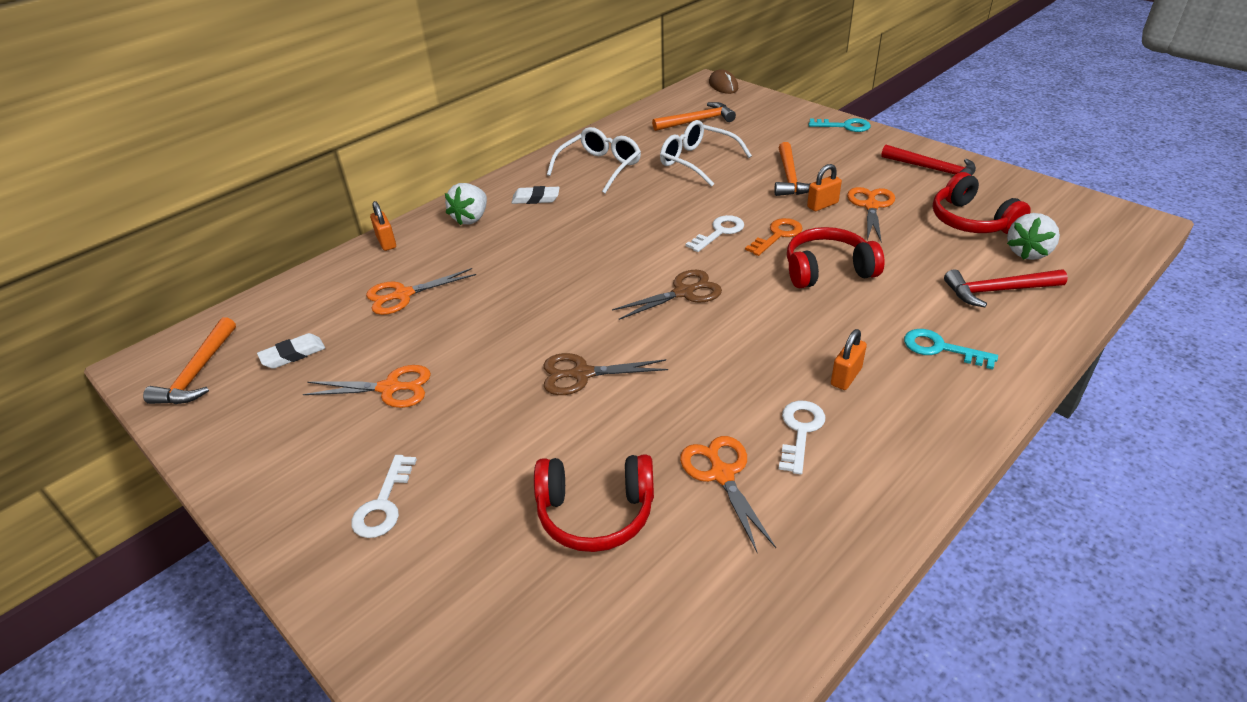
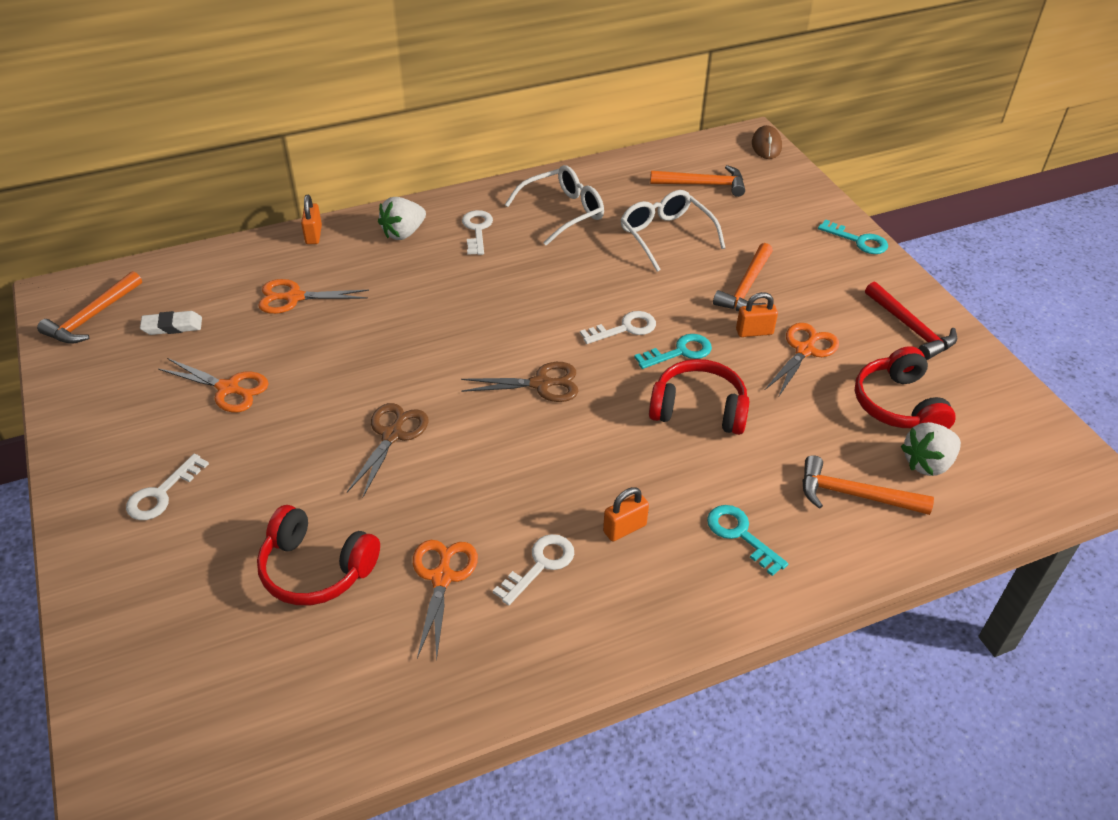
camera: 20 degrees right, 5 degrees up
(536, 199) = (477, 230): white eraser -> white key
(582, 374) = (392, 435): brown scissors -> brown scissors turned 90 degrees clockwise
(777, 235) = (680, 352): orange key -> turquoise key
(997, 291) = (854, 495): red hammer -> orange hammer

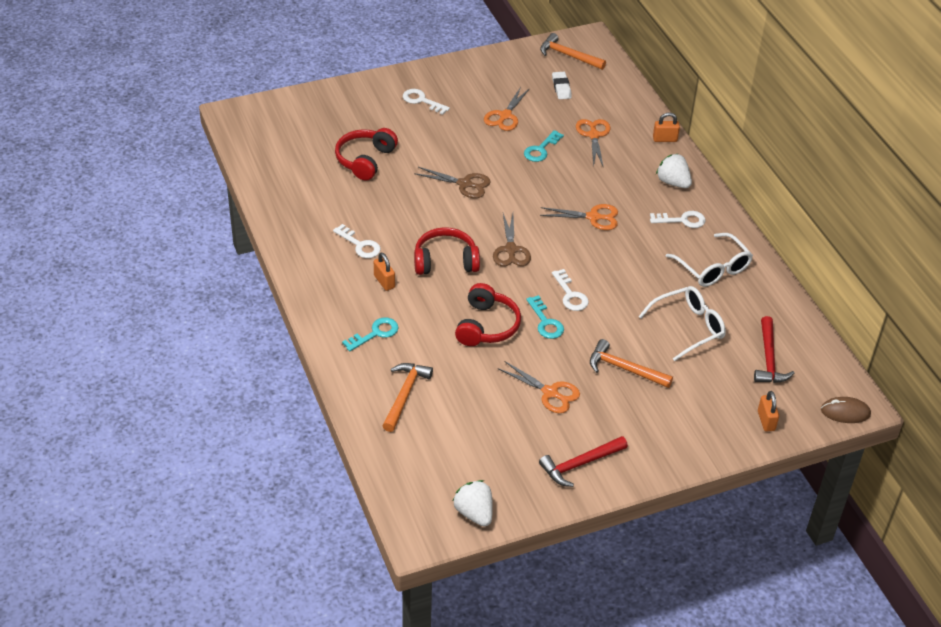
camera: 90 degrees right, 0 degrees up
(442, 577) = (355, 206): orange scissors -> orange scissors (593, 217)
(703, 185) = (768, 359): orange hammer -> red hammer
(754, 332) = (570, 366): orange padlock -> orange padlock (766, 421)
(858, 241) = (698, 453): turquoise key -> turquoise key (541, 149)
(898, 405) = (490, 437): red headphones -> red headphones (445, 261)
(927, 463) = (431, 440): white strawberry -> white strawberry (474, 513)

